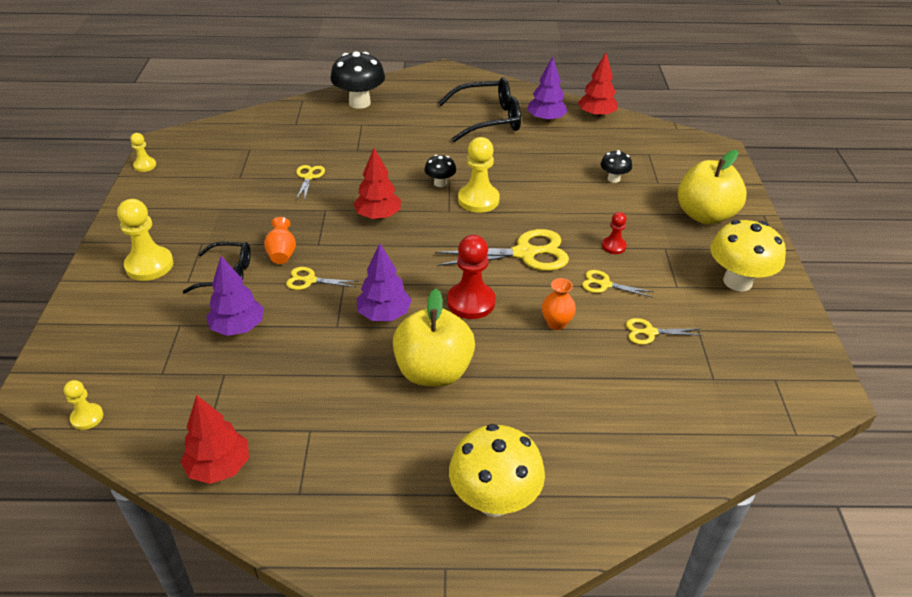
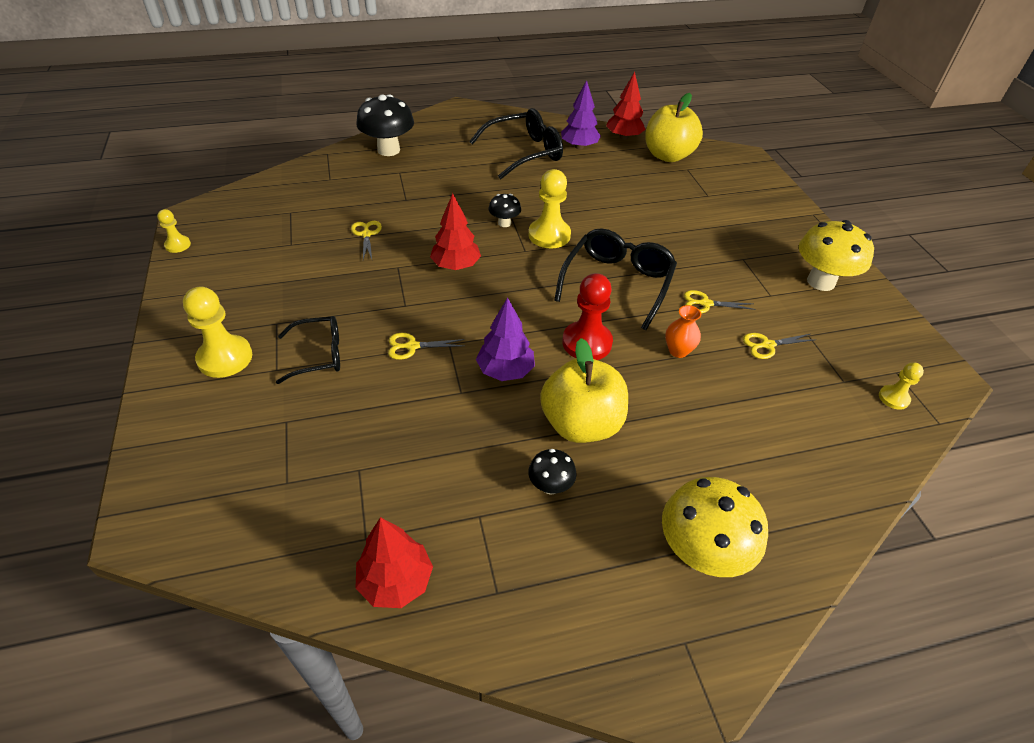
camera: 15 degrees left, 5 degrees up
(87, 417) = (216, 554): yellow pawn -> yellow pawn (893, 398)
(238, 327) = (354, 413): purple tree -> none
(282, 253) = (370, 321): orange vase -> none
(524, 253) = (617, 283): yellow scissors -> black glasses
(613, 179) = (667, 197): black mushroom -> black mushroom (550, 486)
(613, 246) = (696, 264): red pawn -> none
(705, 215) = (763, 222): yellow apple -> yellow apple (668, 156)

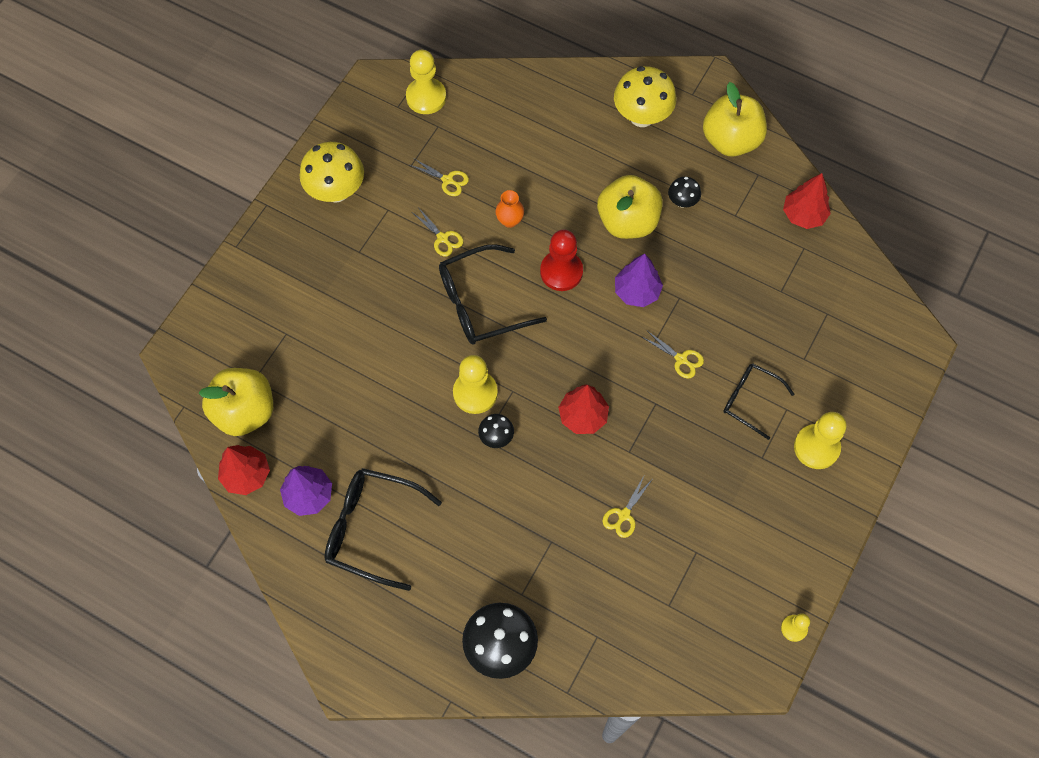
camera: 135 degrees left, 20 degrees up
(572, 612) = (730, 140): none -> yellow apple
(893, 398) = (426, 97): yellow pawn -> yellow pawn, size x1.84

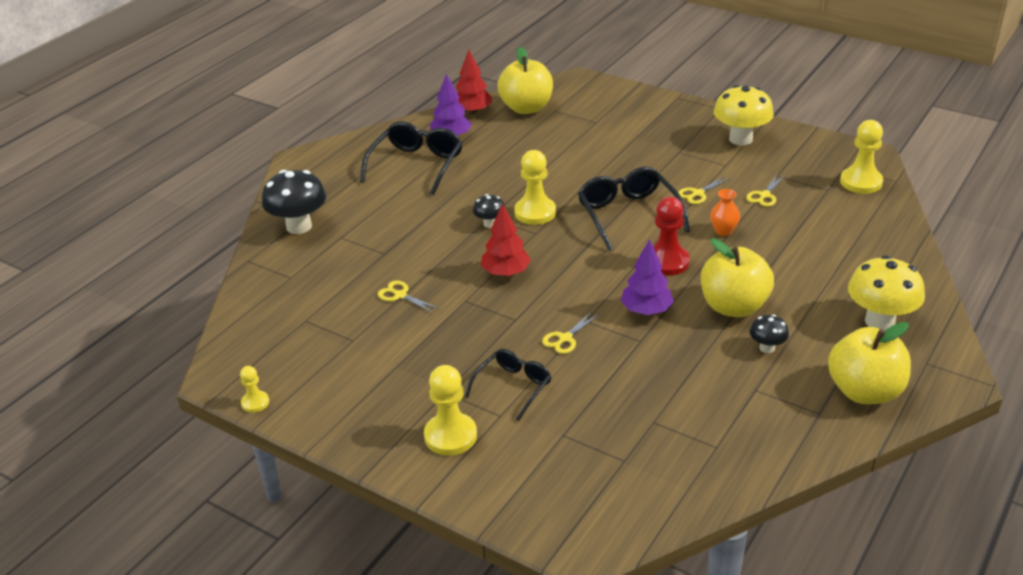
camera: 95 degrees right, 30 degrees down
(803, 215) = (765, 450): red tree -> none

